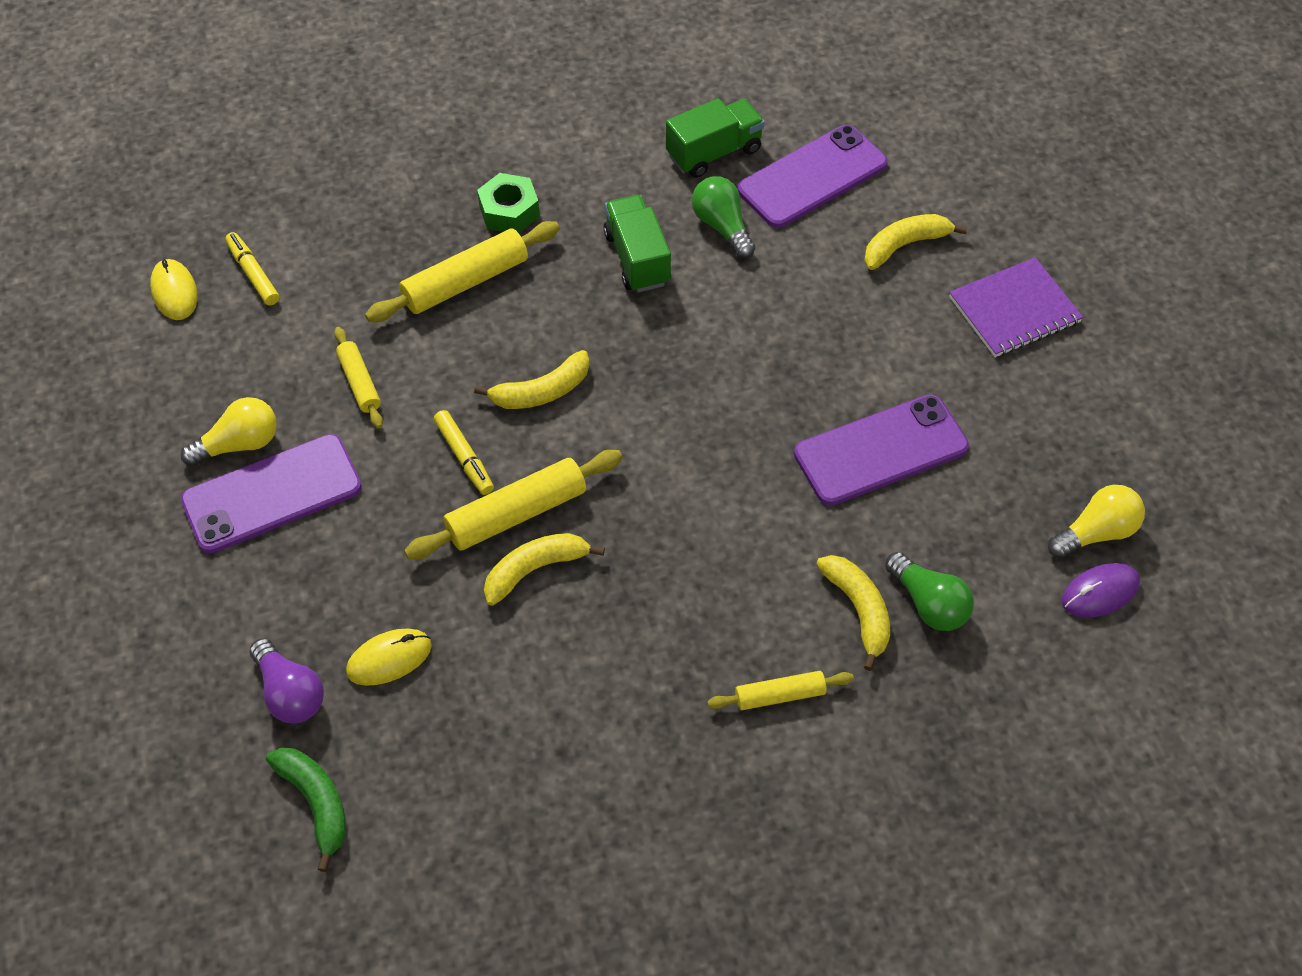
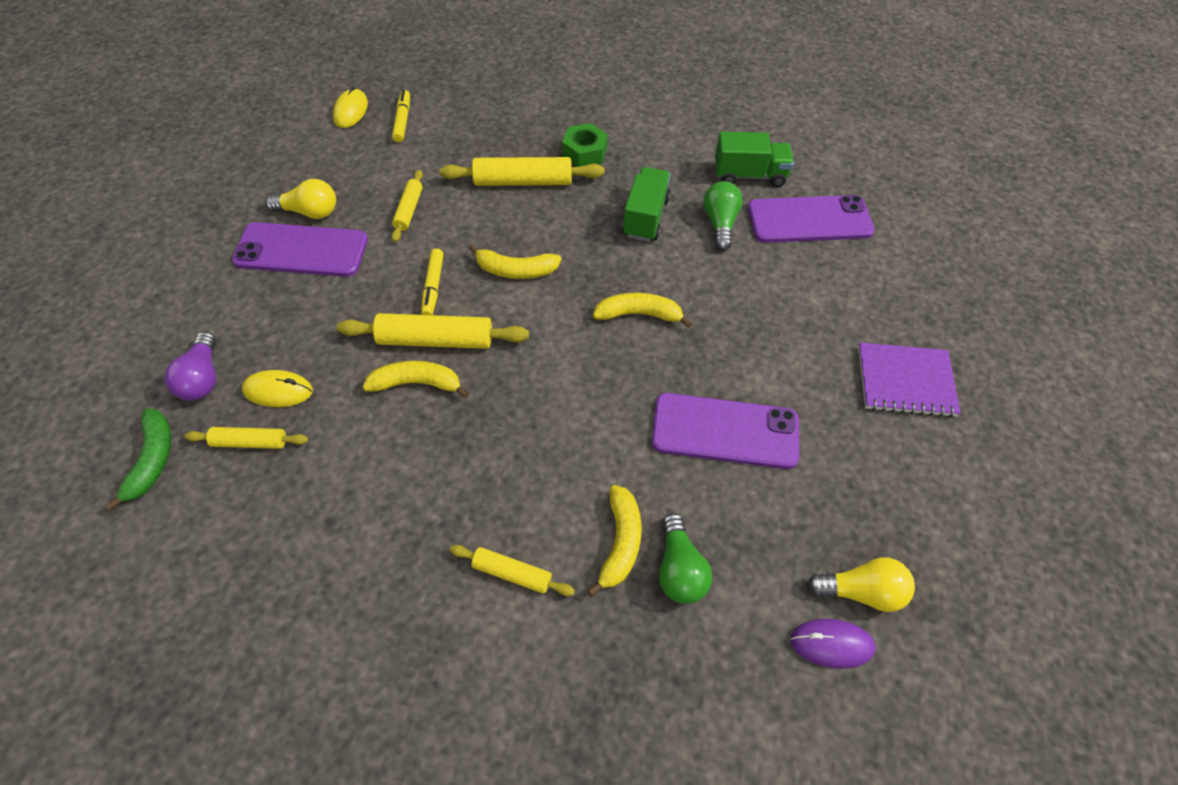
camera: 30 degrees right, 0 degrees up
(407, 726) = (250, 442): none -> yellow rolling pin
(905, 245) = (847, 295): yellow banana -> yellow banana (639, 314)

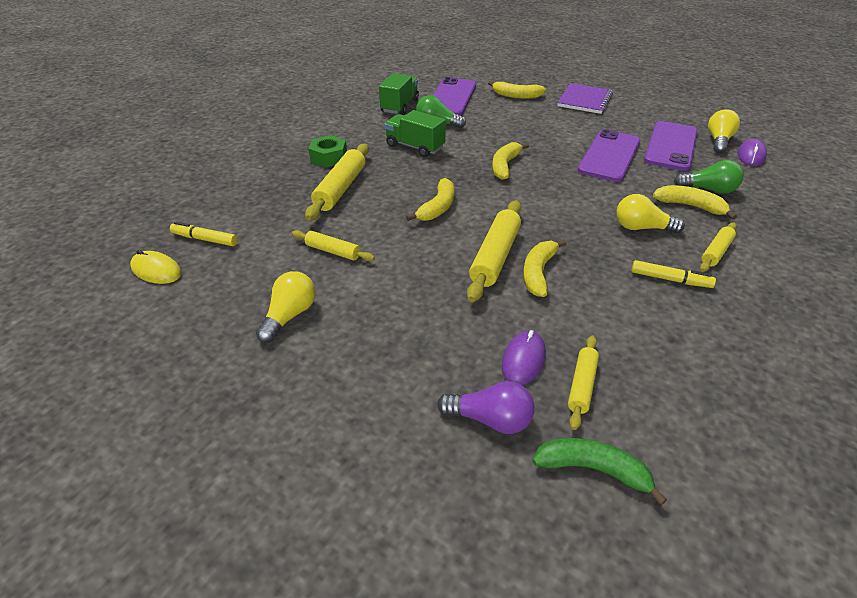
camera: 70 degrees left, 15 degrees down
(278, 390) = (523, 360): yellow mouse -> purple mouse
(301, 250) = (343, 326): purple phone -> purple phone (671, 146)
(433, 287) = (435, 250): yellow marker -> yellow marker (670, 279)
(542, 482) = (642, 228): none -> yellow light bulb
(864, 291) = (516, 96): none -> yellow banana

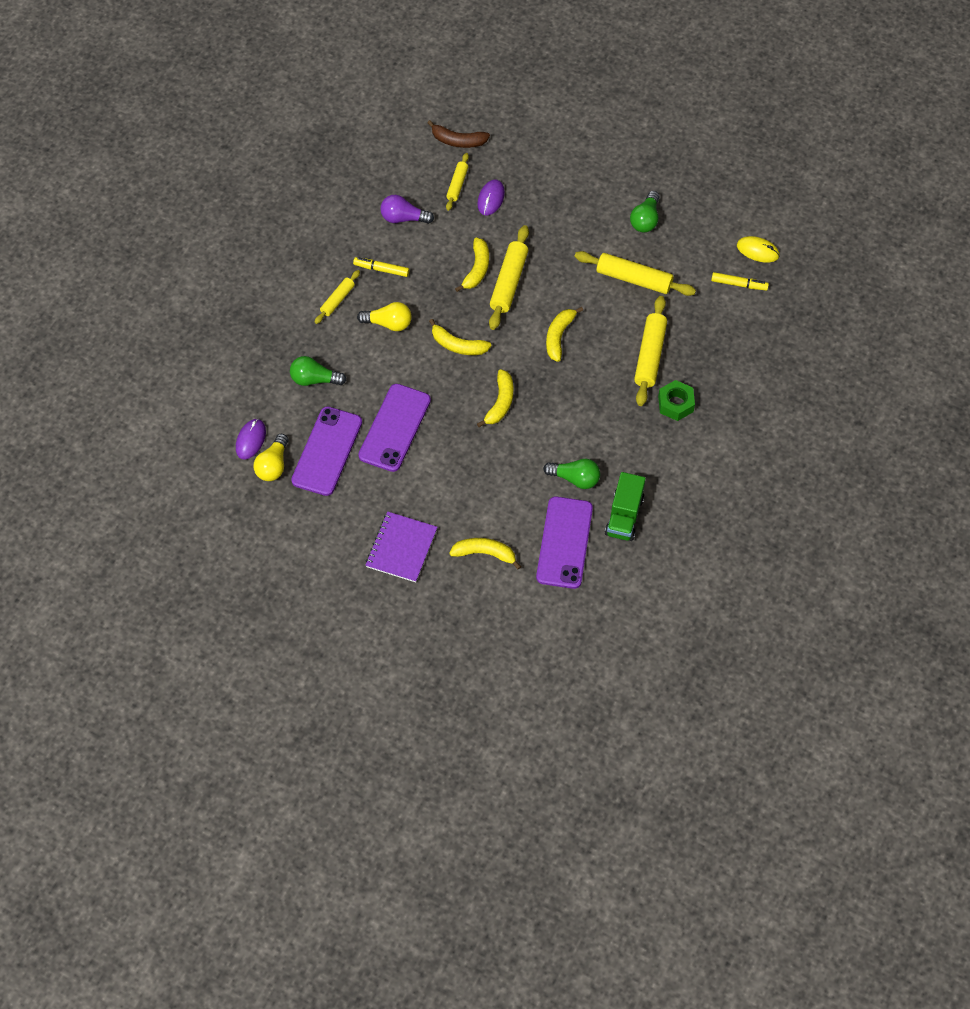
camera: 175 degrees right, 20 degrees up
(289, 316) = (645, 219): yellow light bulb -> green light bulb
(333, 251) = (634, 279): yellow rolling pin -> yellow rolling pin, size x1.71
(415, 147) = (593, 429): green truck -> none
(490, 419) = (510, 162): purple light bulb -> purple light bulb (403, 218)
(593, 469) = (458, 141): green banana -> brown banana
(690, 206) = (339, 354): yellow banana -> yellow banana (458, 345)

